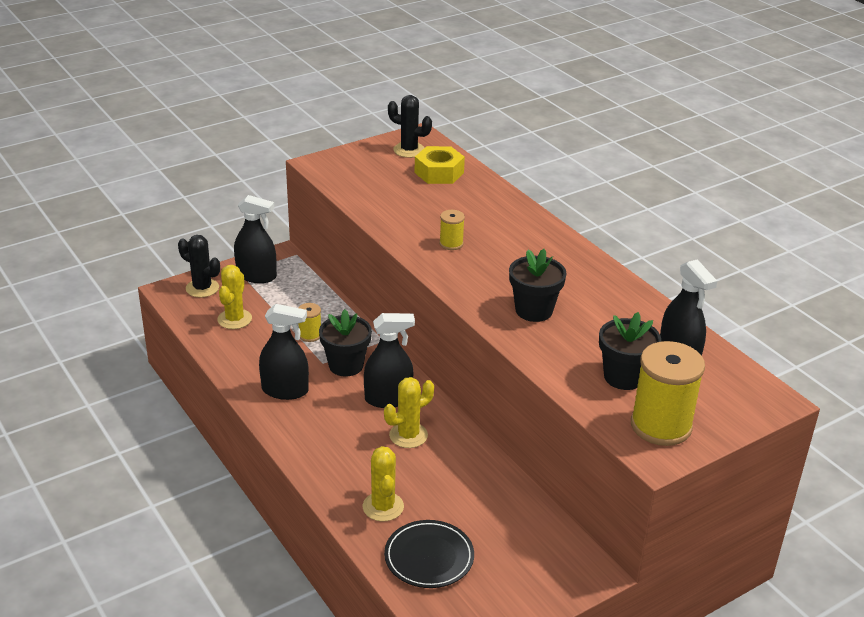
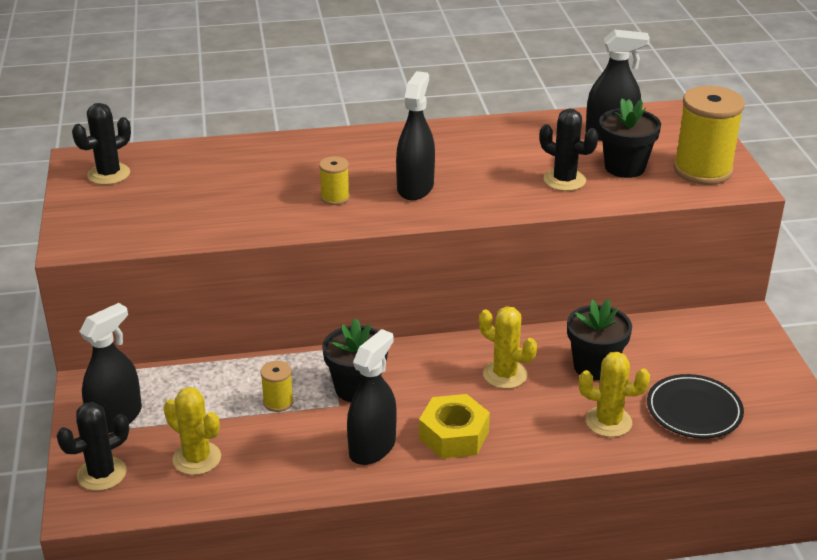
camera: 65 degrees left, 0 degrees up
(388, 399) = (436, 372): black spray bottle -> black spray bottle (415, 187)
(408, 435) = (505, 375): yellow cactus -> yellow cactus turned 45 degrees counterclockwise
(439, 173) = (180, 168): yellow nut -> yellow nut (454, 435)
(534, 310) = (492, 183): black flower pot -> black flower pot (594, 366)
(571, 347) = (564, 180): none -> black cactus

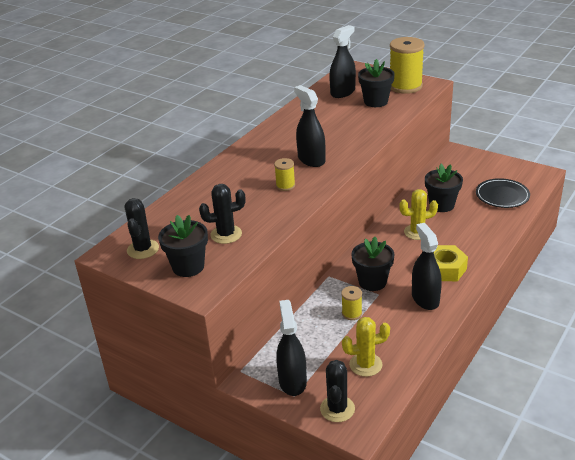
camera: 45 degrees left, 0 degrees up
(107, 215) = (188, 267): none -> black flower pot
(564, 180) = (364, 120): black cactus -> black cactus (226, 234)
(608, 422) = (484, 221): yellow cactus -> none

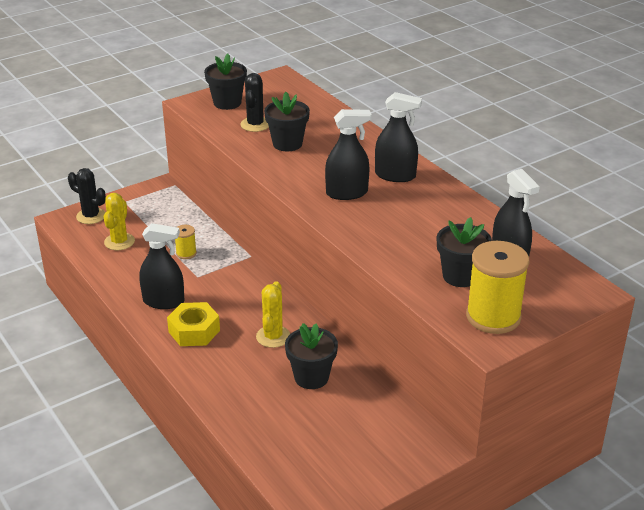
camera: 110 degrees right, 0 degrees up
(143, 249) = (271, 89): black cactus -> none
(285, 186) = (308, 167): yellow spool -> none
(292, 381) = (139, 204): black spray bottle -> black spray bottle (395, 175)
(372, 282) = (218, 278): black flower pot -> black flower pot (287, 144)
(502, 196) = (291, 441): black plate -> none

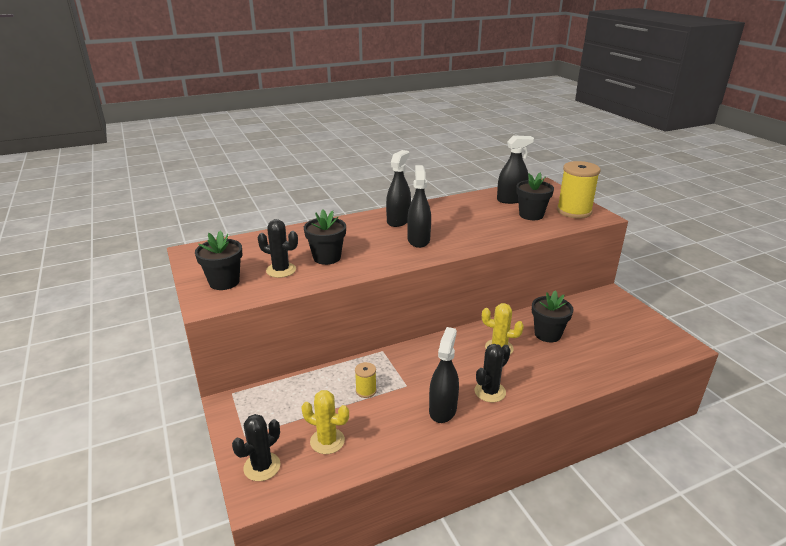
camera: 80 degrees left, 5 degrees down
(194, 331) = (490, 392): yellow nut -> black cactus

